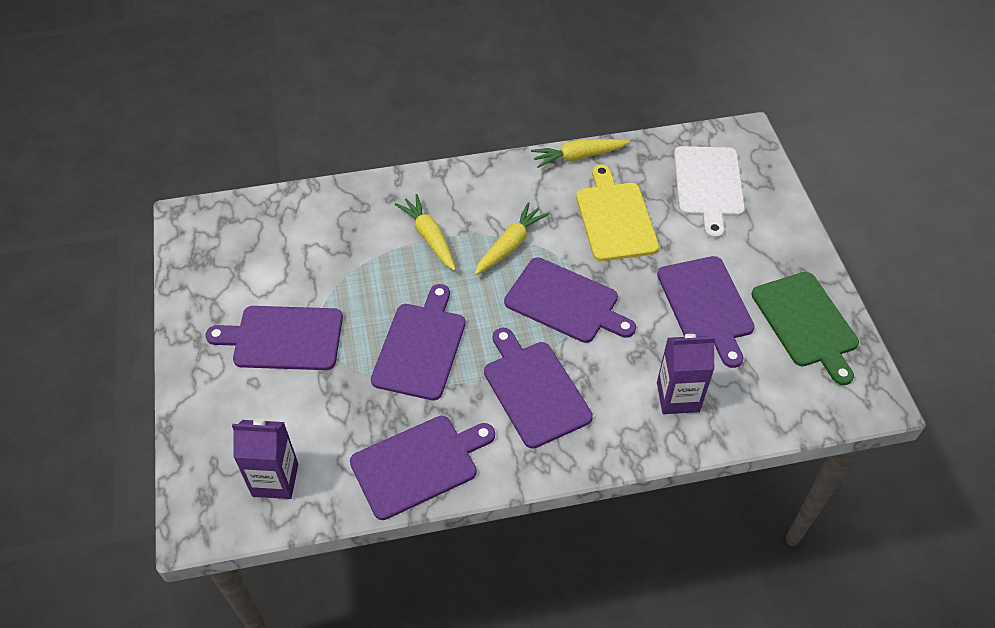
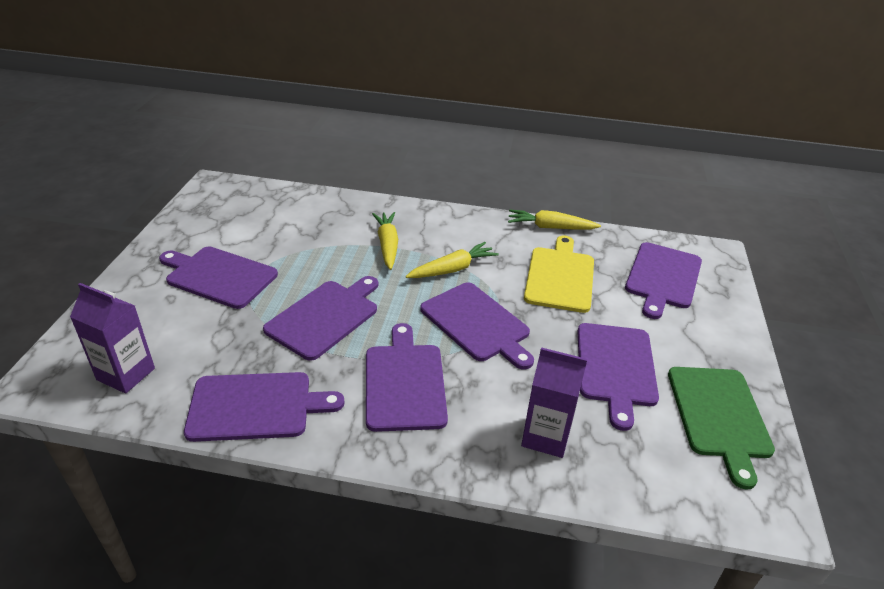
camera: 20 degrees right, 15 degrees down
(708, 185) = (663, 277): white cutting board -> purple cutting board

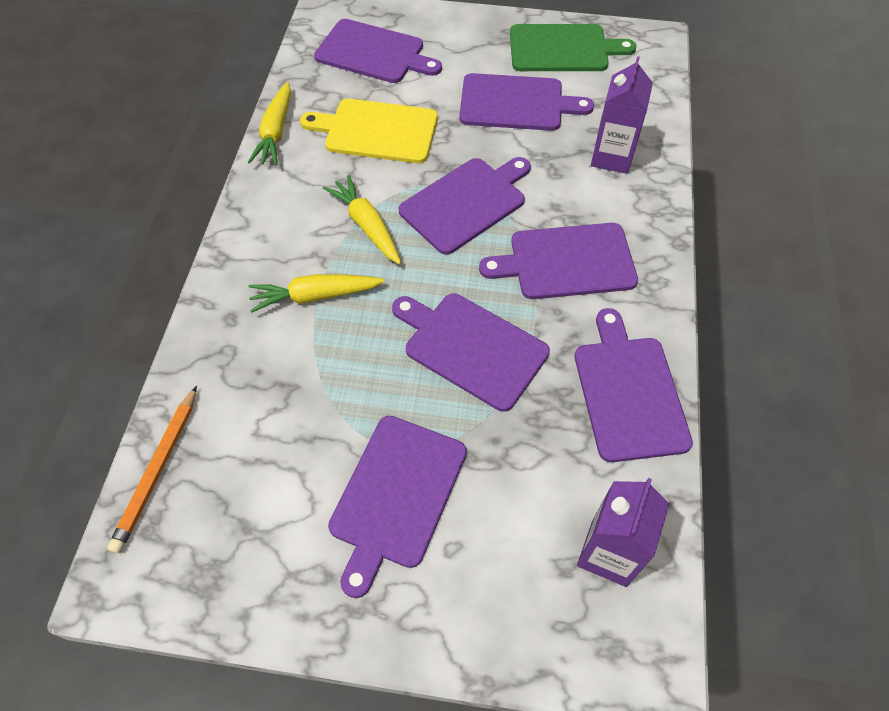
camera: 90 degrees left, 20 degrees up
(273, 192) = (157, 470): none -> orange pencil

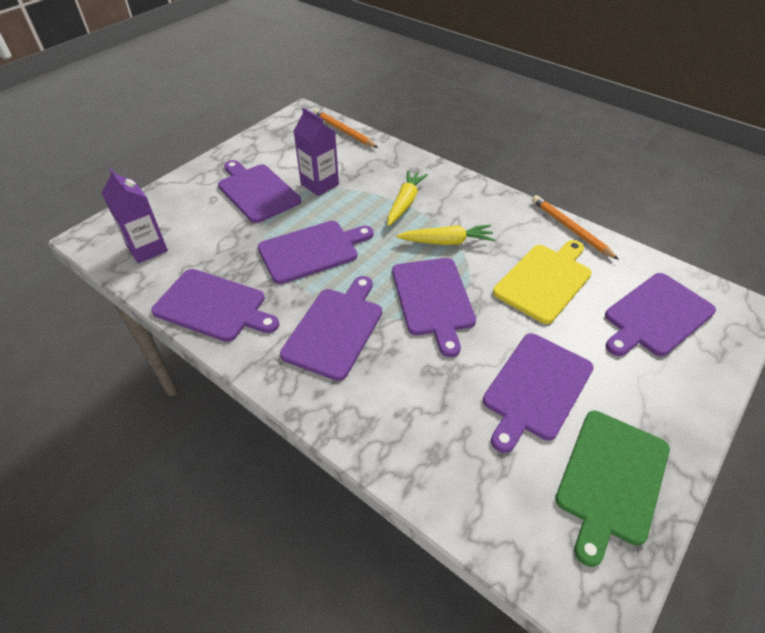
camera: 120 degrees right, 10 degrees down
(276, 132) = (570, 228): yellow carrot -> orange pencil
(612, 157) = (421, 425): purple carton -> purple carton (319, 184)

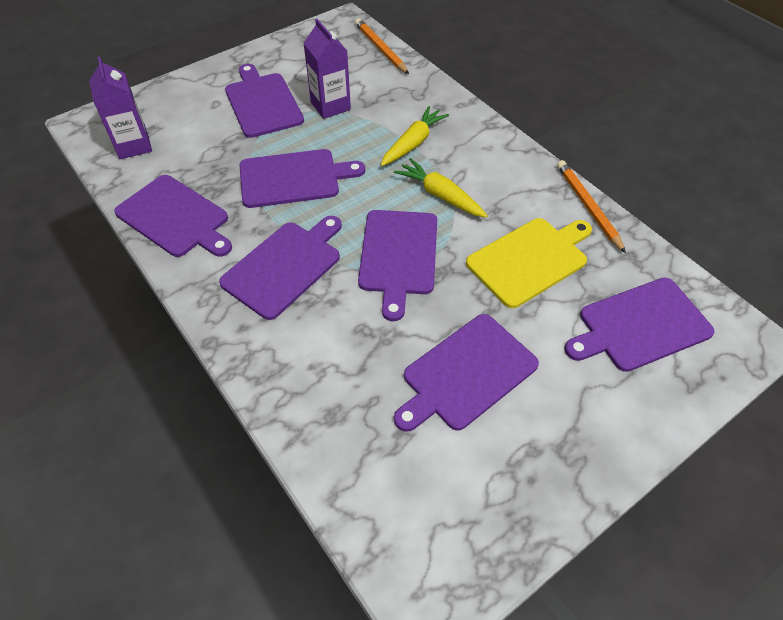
camera: 15 degrees right, 5 degrees up
(446, 242) = (440, 195): yellow carrot -> yellow carrot turned 150 degrees counterclockwise
(611, 479) = (503, 485): green cutting board -> none

